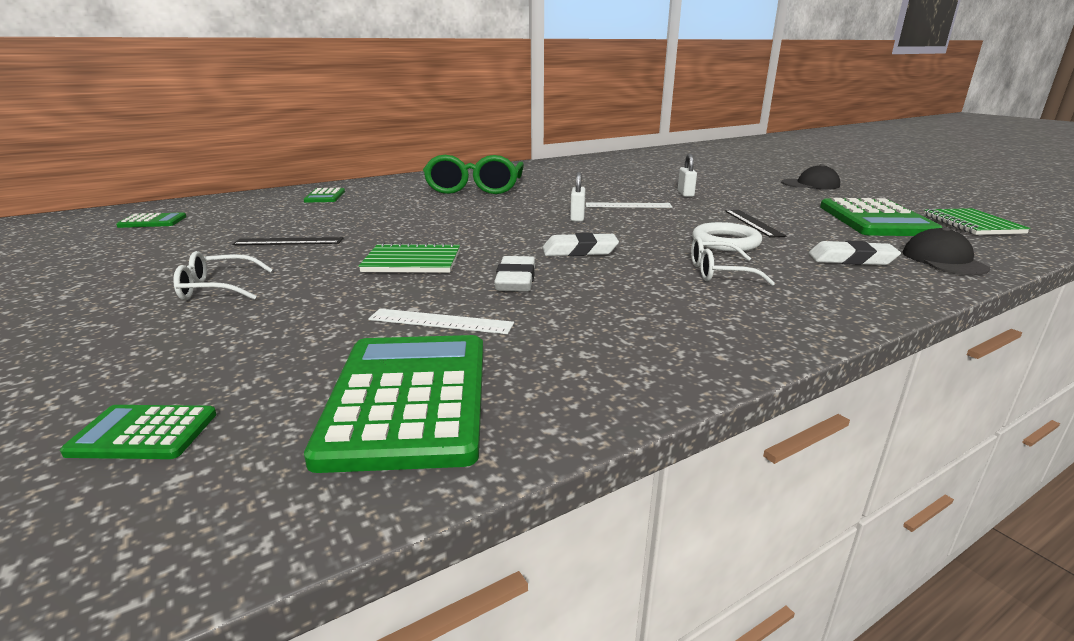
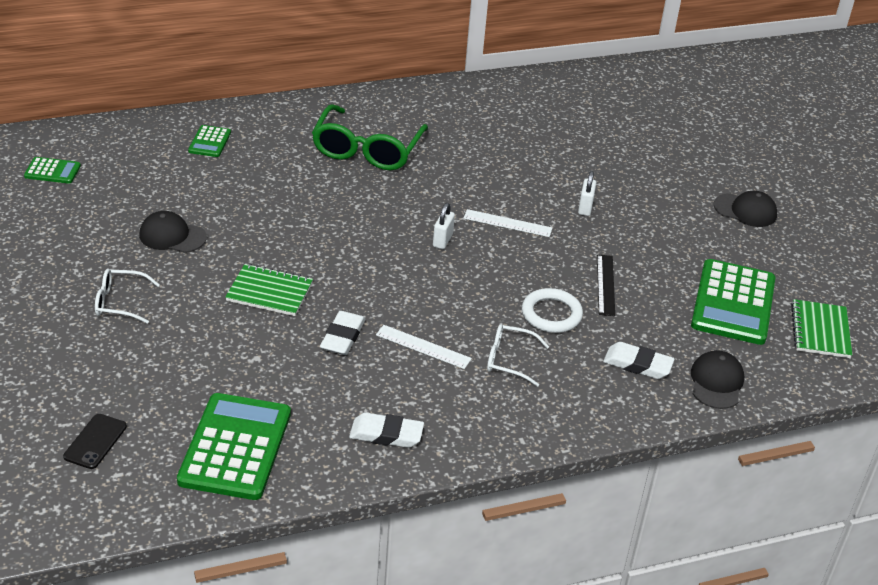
camera: 10 degrees right, 15 degrees up
(143, 433) = (95, 441): green calculator -> black phone
(288, 241) = (172, 236): black ruler -> black cap
(440, 321) = (272, 378): white ruler -> white ruler (423, 347)
(579, 251) = (414, 303): white eraser -> white eraser (386, 434)

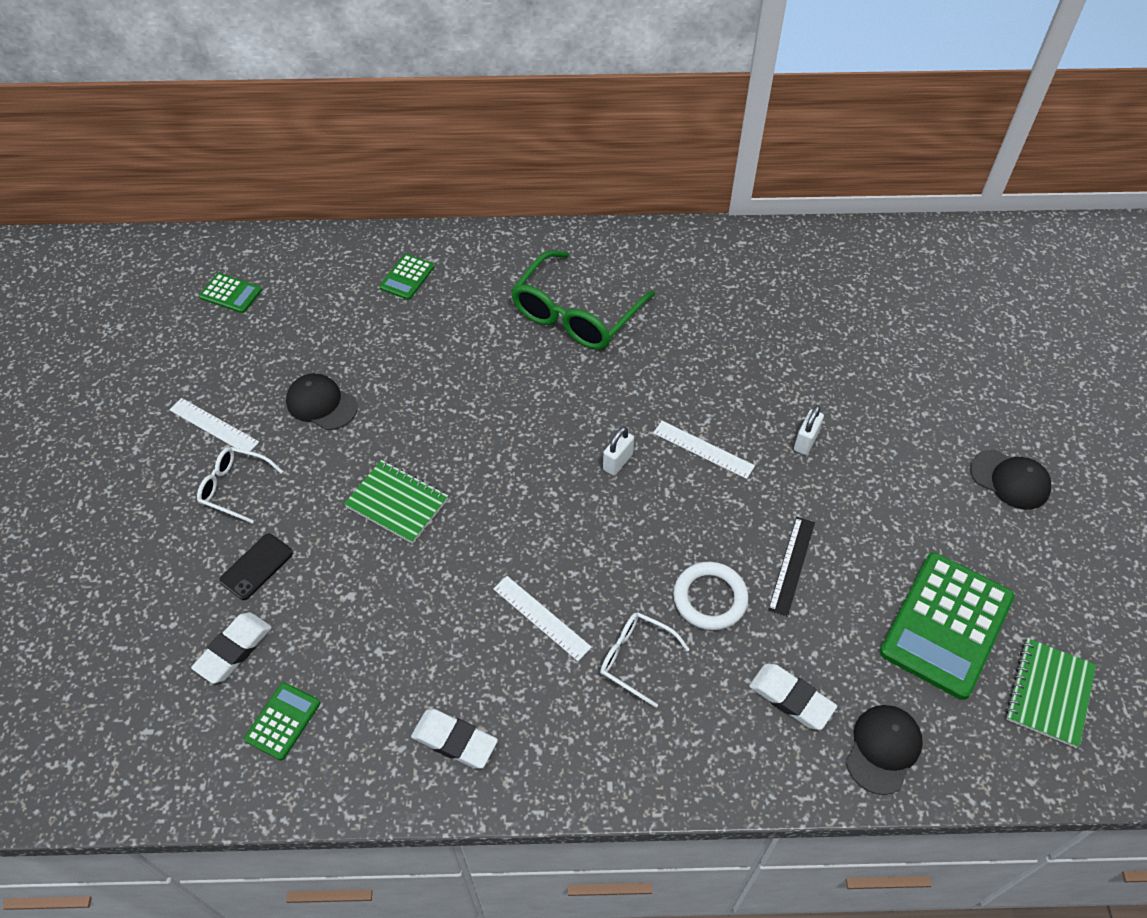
camera: 20 degrees right, 15 degrees up
(80, 263) = (214, 426): none -> white ruler
(95, 441) = (141, 679): black phone -> black phone (256, 567)
(235, 447) = (283, 721): green calculator -> green calculator, size x0.48
(343, 337) = (455, 584): white eraser -> white eraser (234, 650)

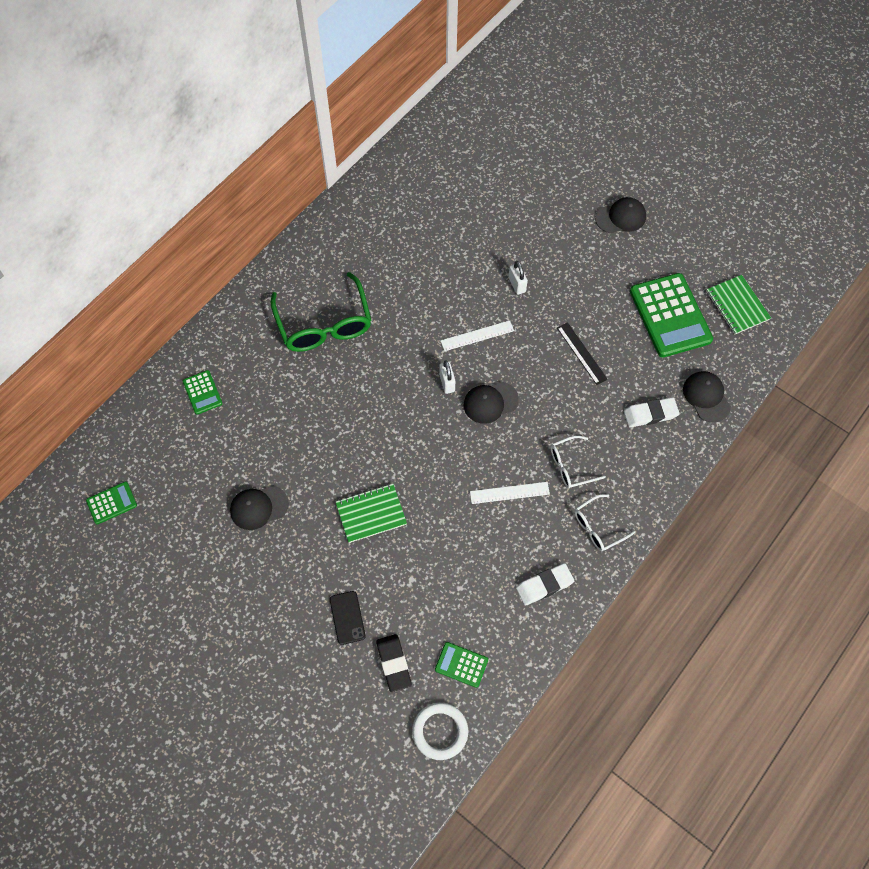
camera: 50 degrees left, 10 degrees up
(214, 426) = (217, 579): white ruler -> none
(234, 650) = (394, 663): white eraser -> black eraser
(235, 487) = (278, 595): white glasses -> white glasses (598, 527)
(283, 721) = (461, 664): green calculator -> green calculator turned 45 degrees counterclockwise
(635, 519) = (490, 402): none -> black cap
(710, 598) = (567, 405): white ring -> white ring (440, 731)

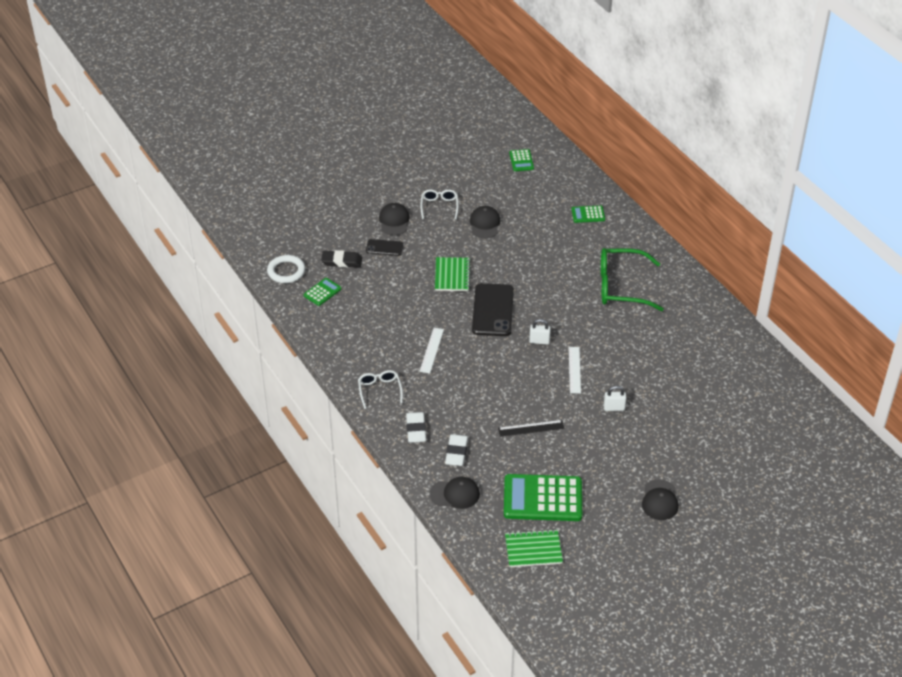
camera: 110 degrees right, 20 degrees down
(415, 447) = (493, 310): none -> black phone
(490, 402) = (511, 361): black cap -> black cap (394, 221)
(544, 585) = (352, 348): white eraser -> white eraser (416, 430)
(571, 466) = (435, 391): white glasses -> white glasses (439, 207)

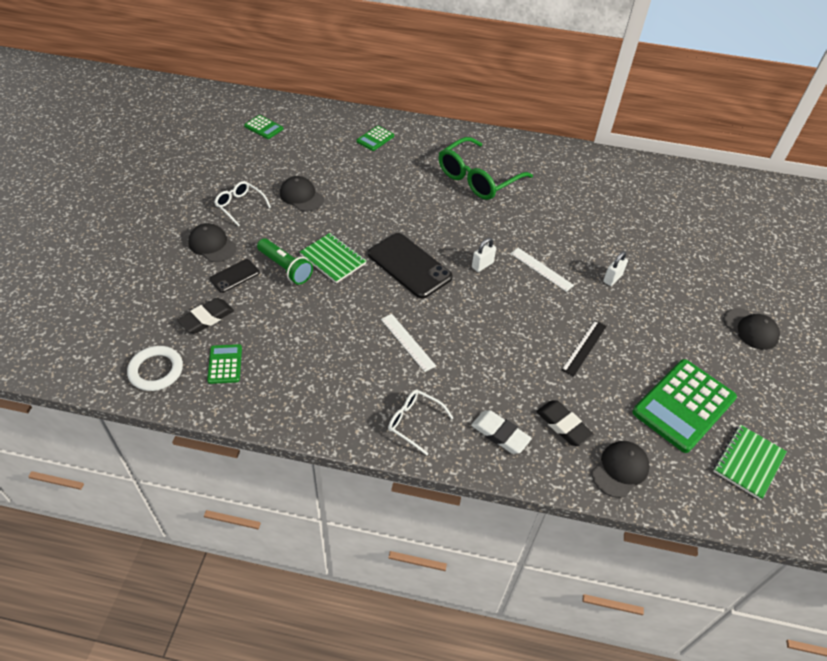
camera: 50 degrees left, 5 degrees up
(418, 262) = (285, 268): none -> green flashlight
(456, 452) = (563, 425): white eraser -> black eraser

